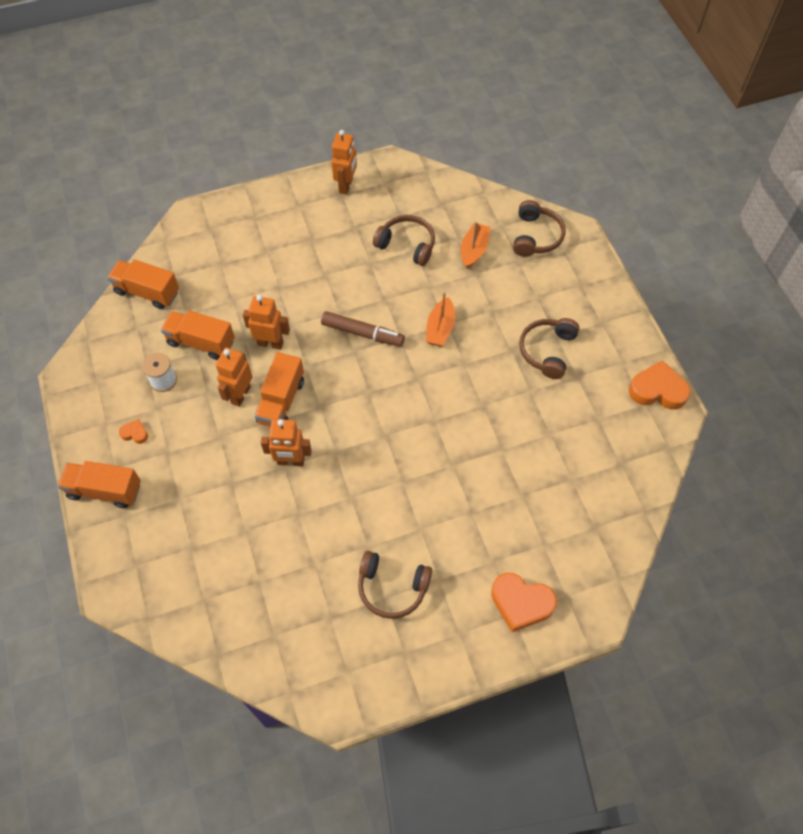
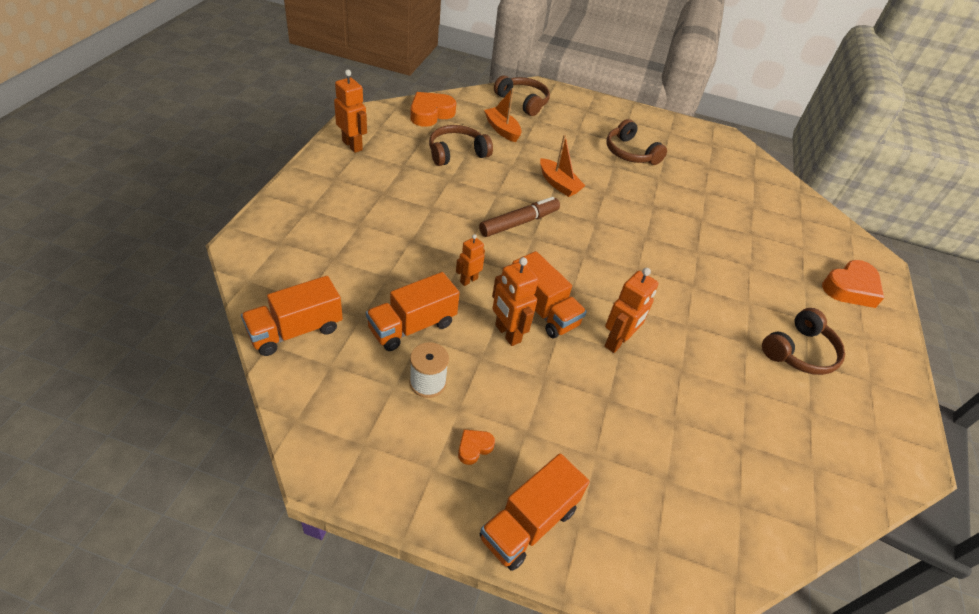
camera: 60 degrees left, 15 degrees down
(270, 343) = (468, 280): orange robot -> orange robot, size x0.63
(657, 390) = (704, 133): orange heart -> orange heart (430, 113)

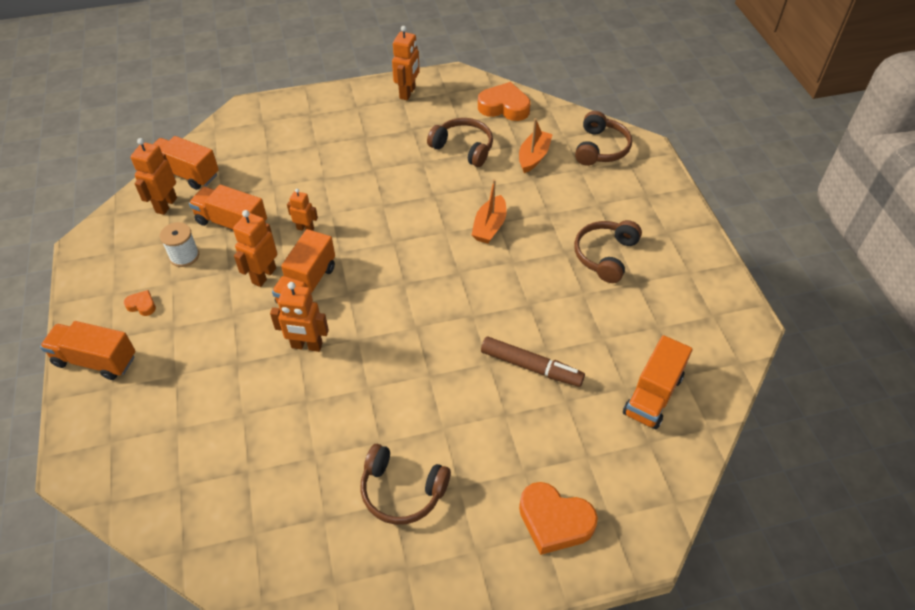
camera: 65 degrees right, 5 degrees up
(330, 367) = (166, 205): none -> orange robot
(519, 223) = (405, 225): brown marker -> brown marker (531, 367)
(764, 197) = (653, 395): none -> orange truck

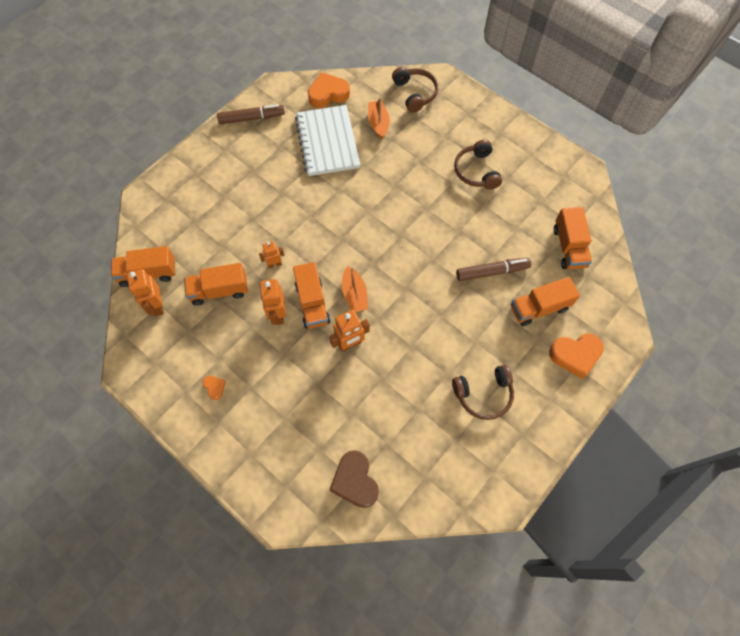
camera: 35 degrees left, 15 degrees up
(95, 360) = (221, 444): orange truck -> orange truck (539, 308)
(142, 305) = (214, 387): orange heart -> orange heart turned 75 degrees clockwise
(180, 485) = (355, 481): none -> brown heart
(184, 256) = (209, 335): white spool -> none
(408, 93) = (252, 118): orange robot -> brown marker
(463, 148) = (327, 142): brown headphones -> white notebook
(489, 226) = (392, 191): orange boat -> orange boat (354, 294)

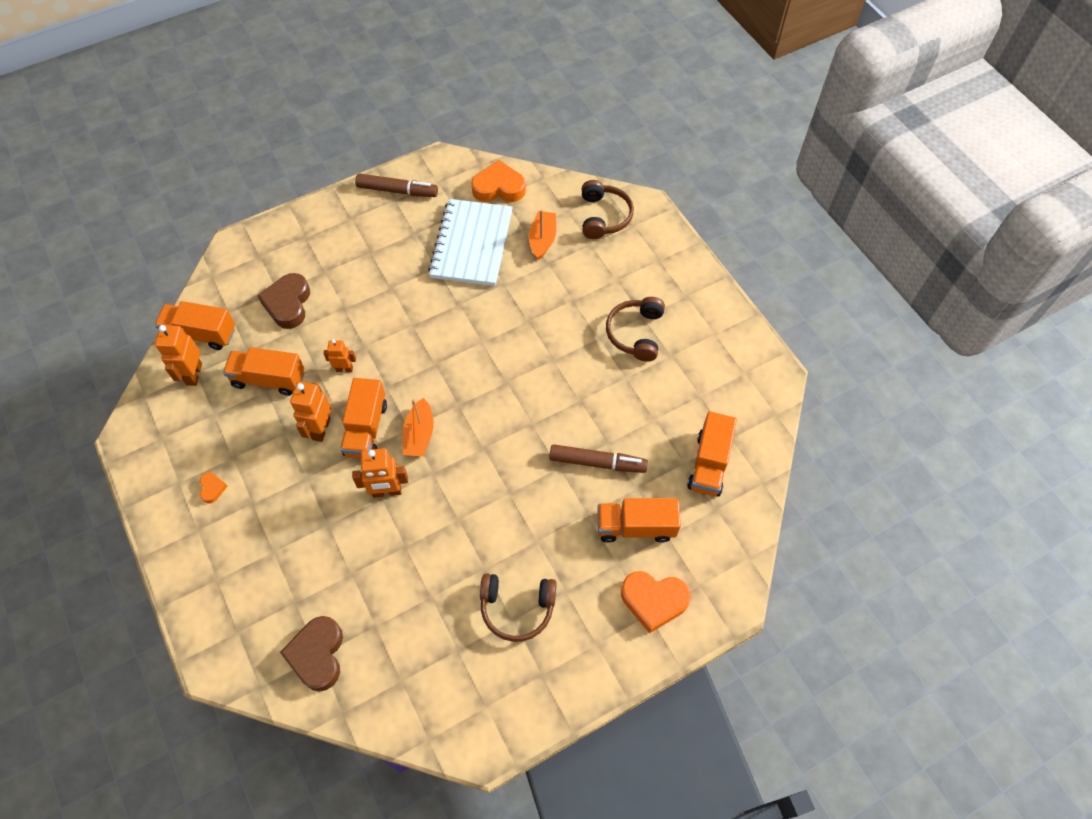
camera: 20 degrees right, 5 degrees down
(207, 229) = (288, 304): none -> brown heart

